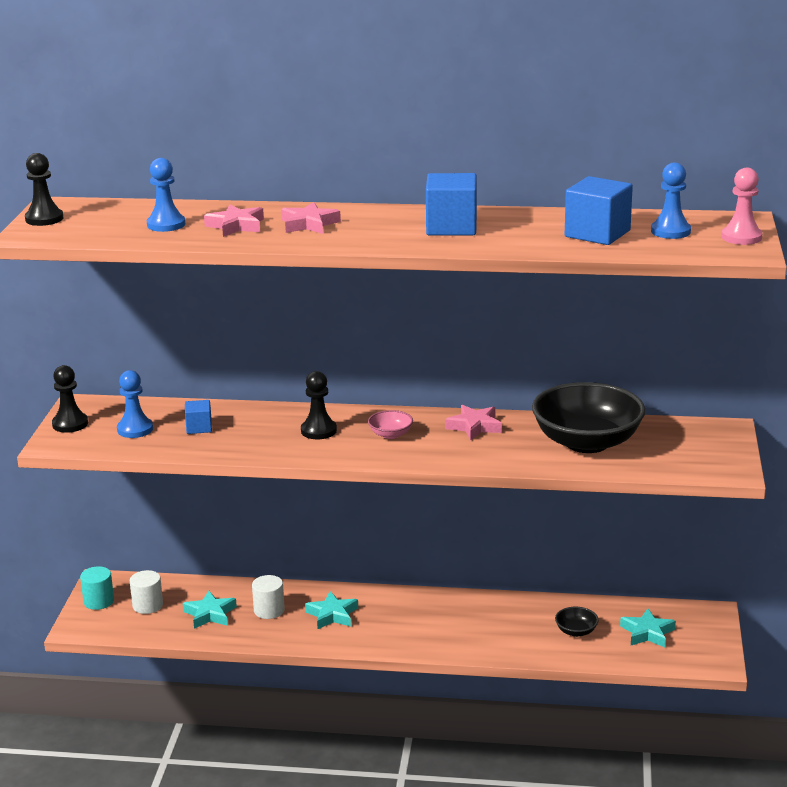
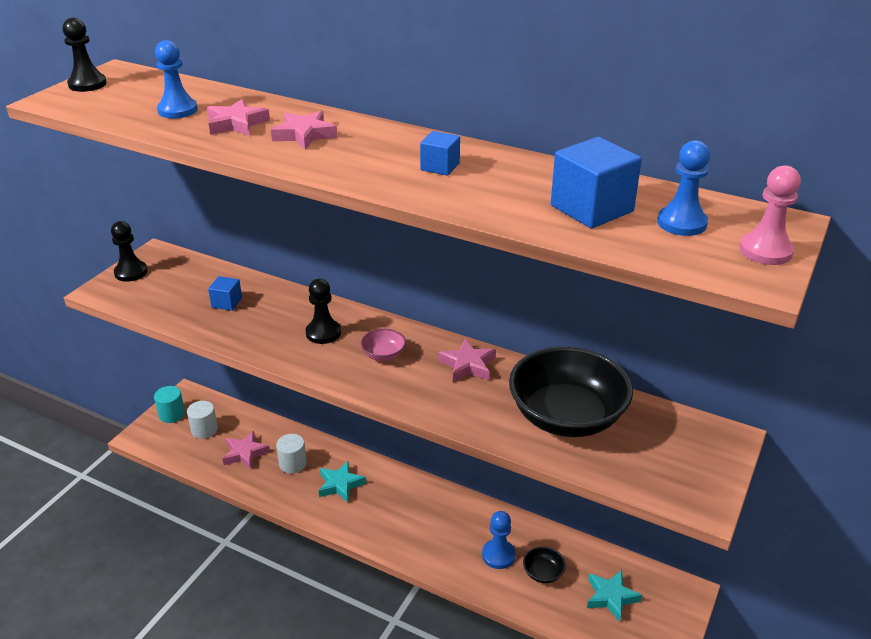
camera: 20 degrees right, 10 degrees up
(135, 429) = (175, 291): blue pawn -> blue pawn (498, 555)
(210, 614) = (245, 453): turquoise star -> pink star
(451, 227) = (440, 167): blue cube -> blue cube, size x0.55

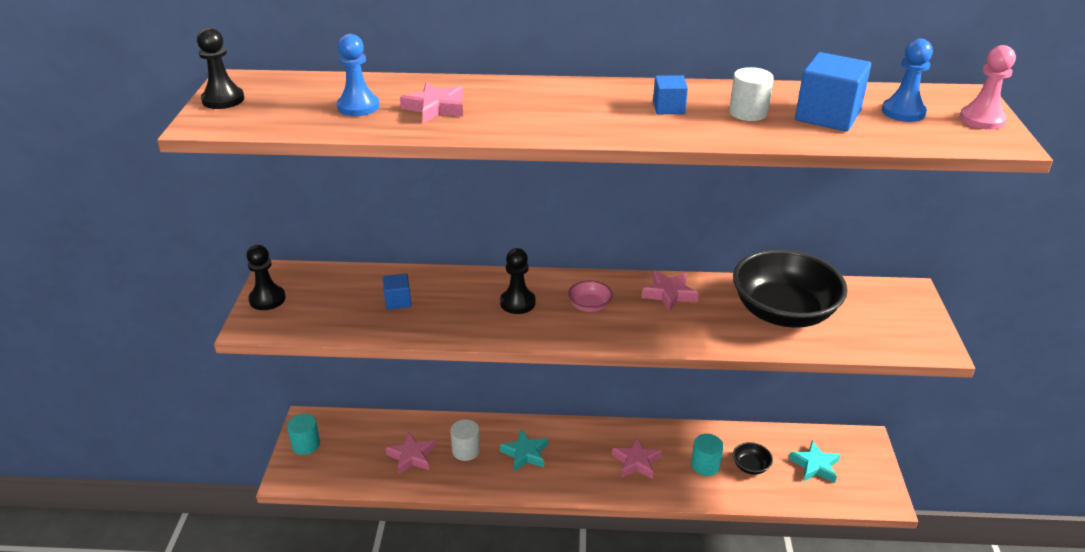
camera: 25 degrees left, 0 degrees up
(204, 429) = (352, 448): white cylinder -> white cylinder (748, 113)
(304, 135) = (514, 105): pink star -> pink star (636, 462)
(498, 555) = (705, 465): blue pawn -> turquoise cylinder

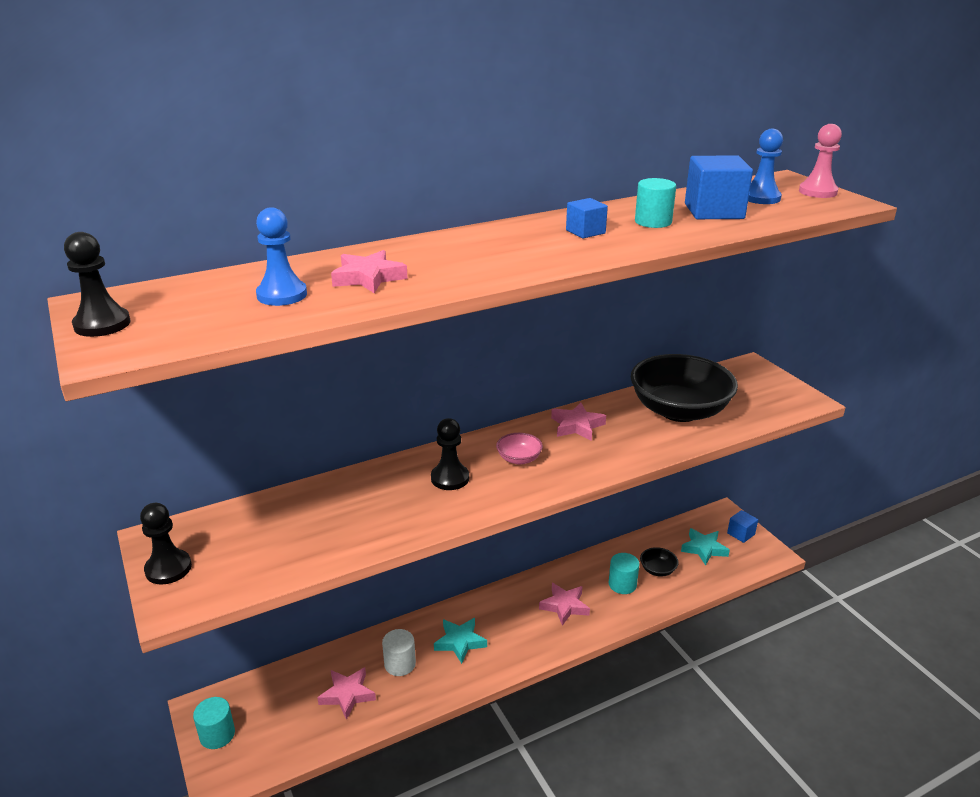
camera: 30 degrees left, 5 degrees down
(398, 301) = (325, 518): blue cube -> blue cube (741, 534)
(748, 113) = (653, 222): white cylinder -> turquoise cylinder

